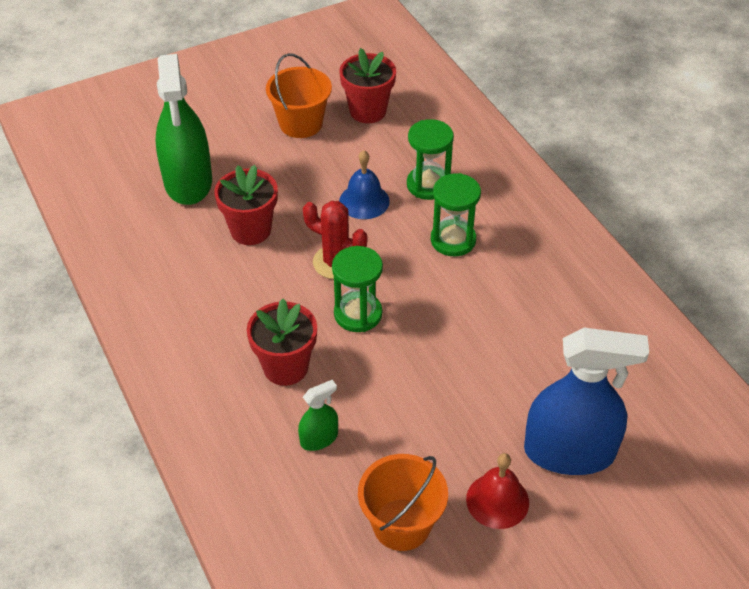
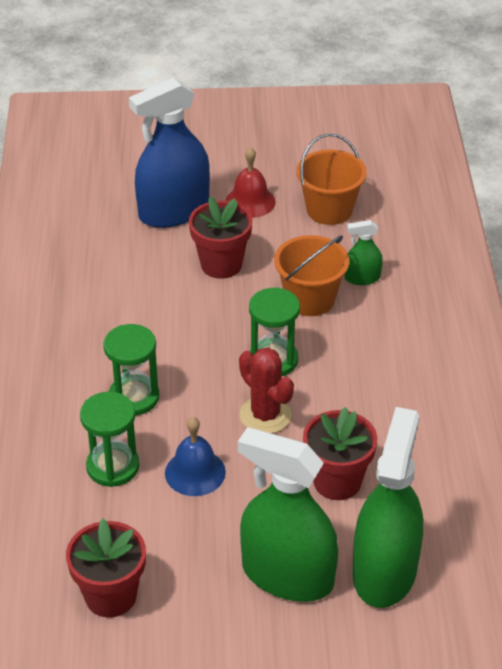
camera: 155 degrees left, 5 degrees down
(256, 158) = (287, 575): none -> green spray bottle
(285, 367) = (364, 337): red flower pot -> red flower pot (221, 264)
(301, 123) = (206, 608): orange bucket -> orange bucket (310, 299)
(569, 452) = (174, 211): blue spray bottle -> blue spray bottle turned 60 degrees counterclockwise

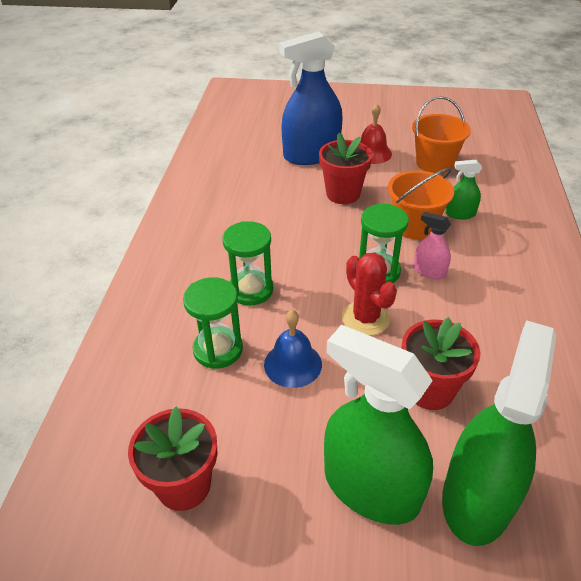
camera: 10 degrees right, 0 degrees up
(330, 354) = (429, 271): none -> pink spray bottle

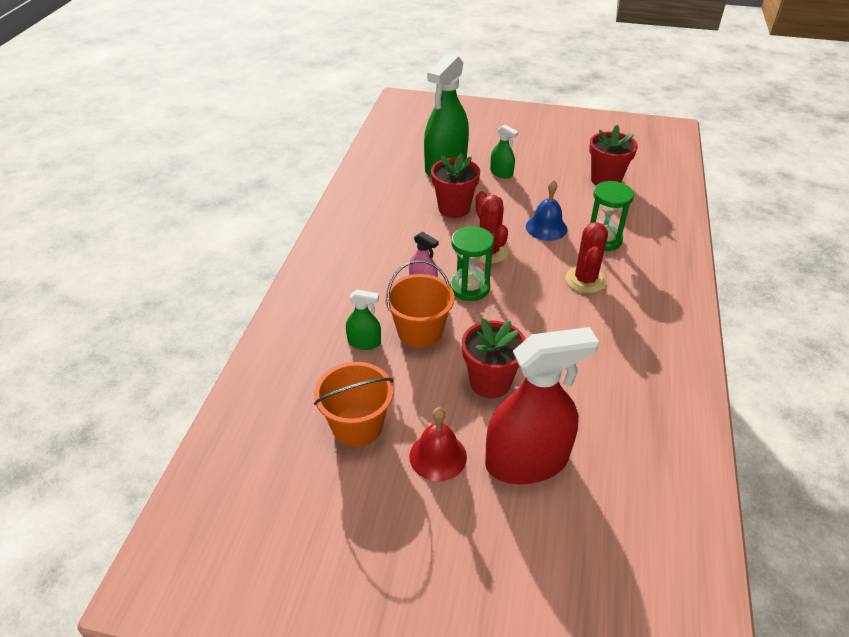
camera: 175 degrees left, 0 degrees up
(251, 290) = (585, 280): green hourglass -> red cactus
(311, 155) = (526, 461): blue spray bottle -> red spray bottle
(371, 487) = (501, 173): green spray bottle -> green spray bottle, size x0.45

